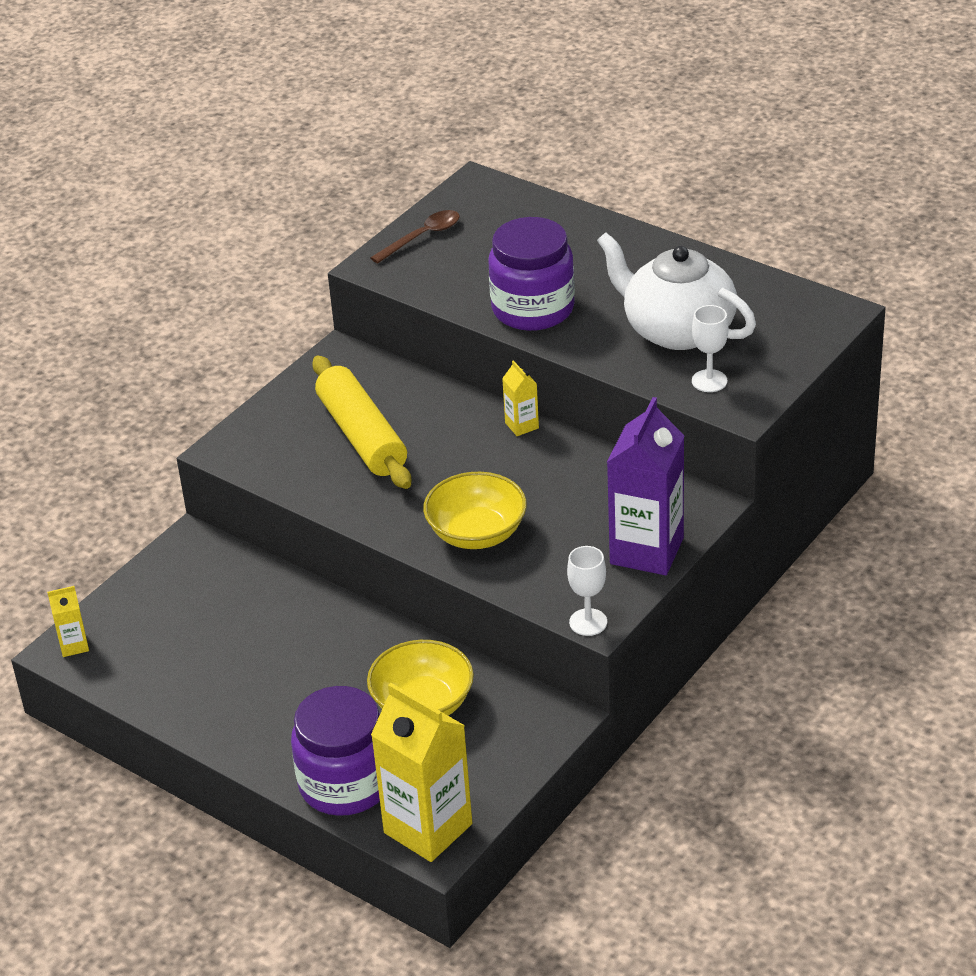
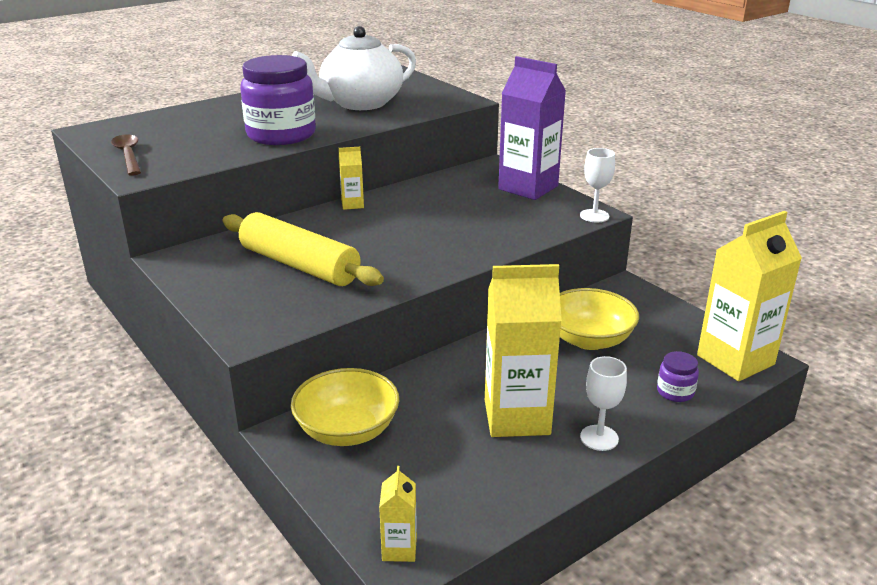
camera: 75 degrees left, 10 degrees down
(262, 676) = (516, 417): none -> yellow carton
(345, 784) = (675, 392): purple jar -> purple jar, size x0.43
(362, 436) = (300, 265): yellow rolling pin -> yellow rolling pin turned 45 degrees clockwise
(477, 533) = (468, 238): yellow bowl -> yellow bowl (347, 430)
(709, 381) = (425, 103): white goblet -> white goblet (599, 438)

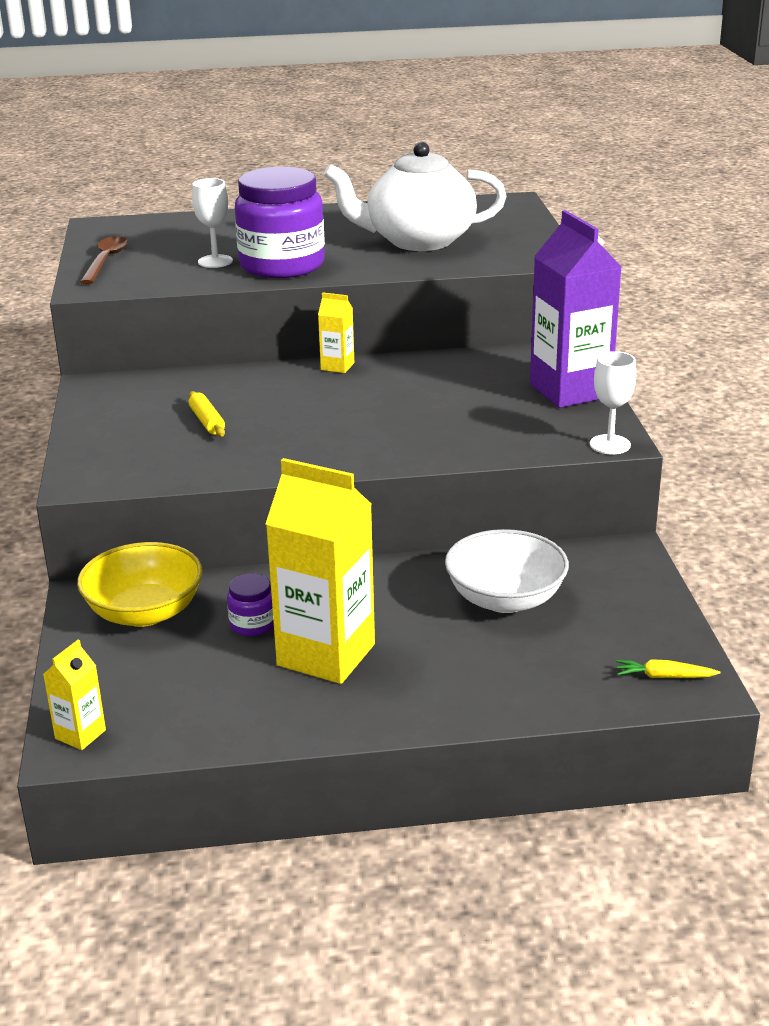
camera: 30 degrees right, 0 degrees up
(300, 265) = (207, 421): yellow rolling pin -> yellow rolling pin, size x0.40
(589, 339) = (505, 599): yellow bowl -> white bowl
(599, 438) = (391, 705): white goblet -> white goblet (215, 261)
(675, 392) = (539, 687): purple jar -> purple jar (252, 624)
(735, 360) = (664, 676): yellow carton -> yellow carrot

